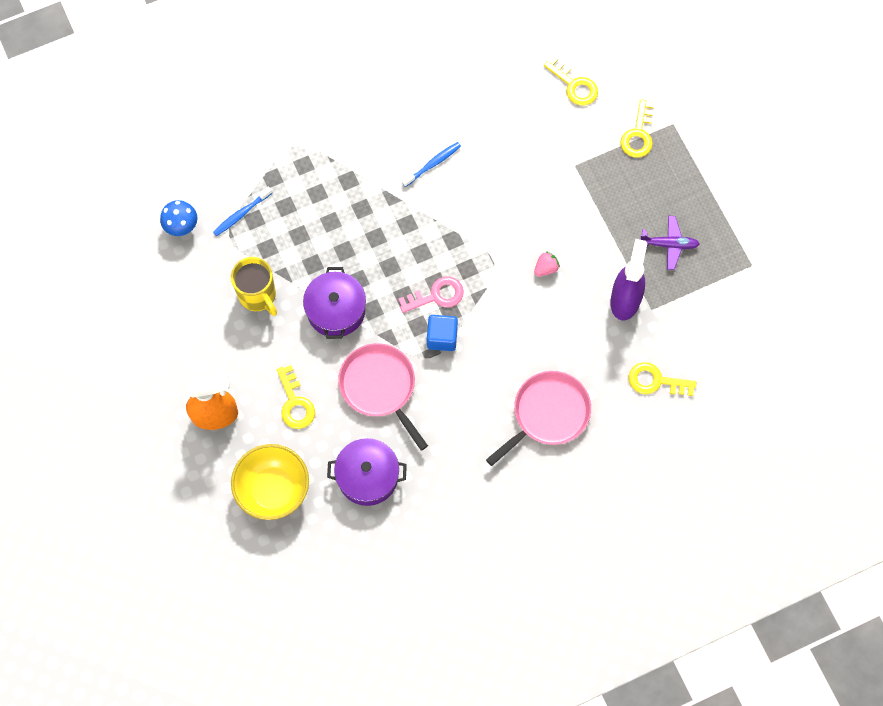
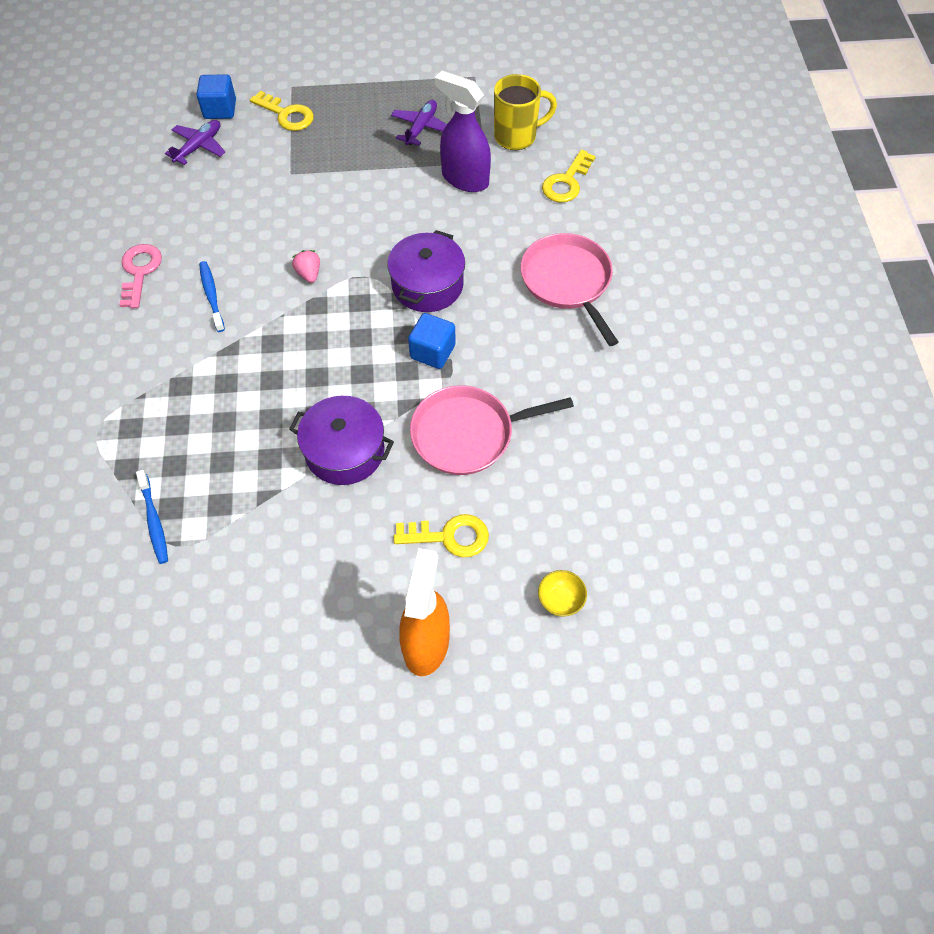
camera: 70 degrees left, 10 degrees down
(181, 227) = (128, 603): blue mushroom -> none
(258, 296) = (280, 536): yellow mug -> yellow mug (517, 136)
(273, 490) = (560, 600): yellow bowl -> yellow bowl, size x0.44
(367, 476) = (580, 483): purple pot -> purple pot (427, 285)
(437, 295) = (378, 341): pink key -> pink key (140, 271)
(546, 268) = (395, 232): pink strawberry -> pink strawberry (309, 274)
(574, 85) = (199, 147): yellow key -> purple plane
(622, 82) = (220, 109): none -> blue cube

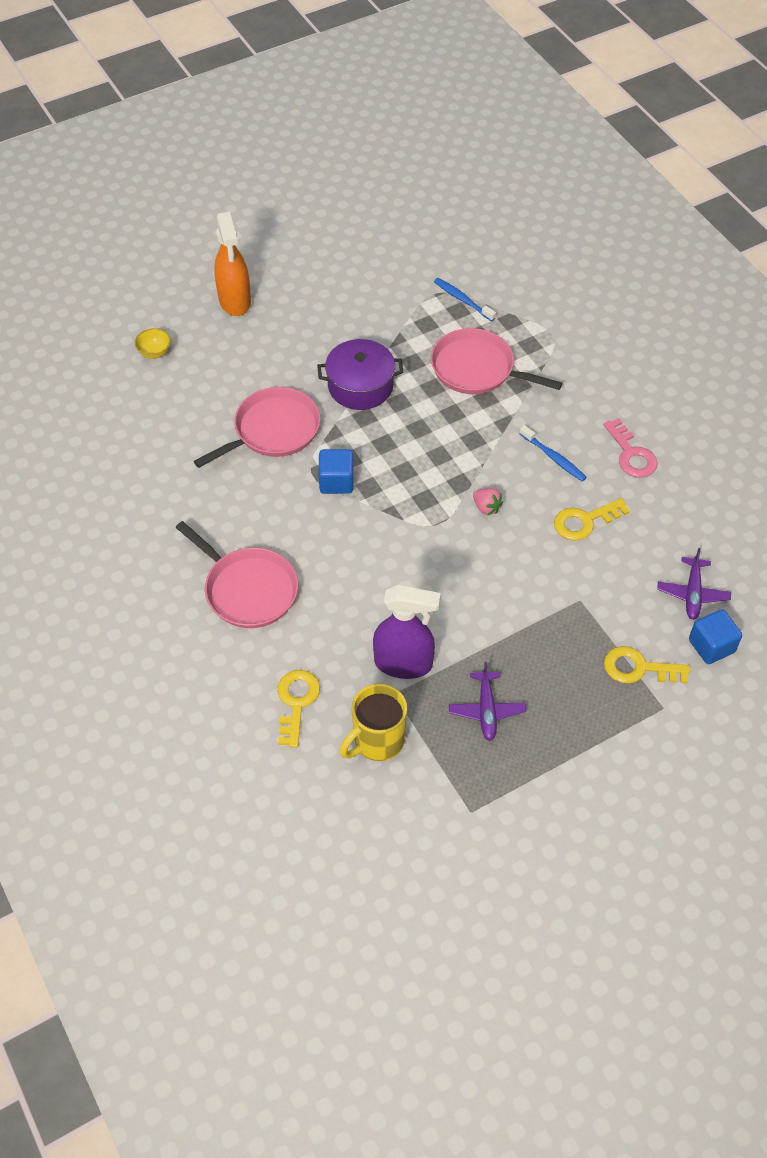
camera: 155 degrees right, 5 degrees down
(209, 421) = (476, 369): none -> pink pan
(427, 285) = (375, 537): purple pot -> none
(449, 536) = (251, 361): yellow key -> yellow key (584, 521)

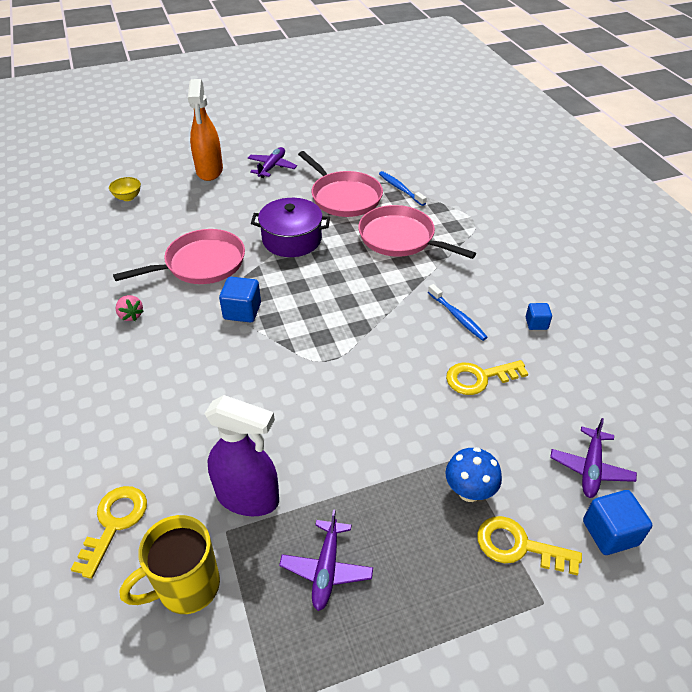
camera: 10 degrees right, 10 degrees down
(248, 589) = (117, 396): pink pan -> pink pan (344, 197)
(306, 286) = (272, 167): none -> purple plane
(486, 507) = (380, 352): pink strawberry -> pink strawberry (131, 315)
(591, 629) = (469, 492): none -> blue mushroom
(631, 454) = (536, 323): pink key -> blue cube

